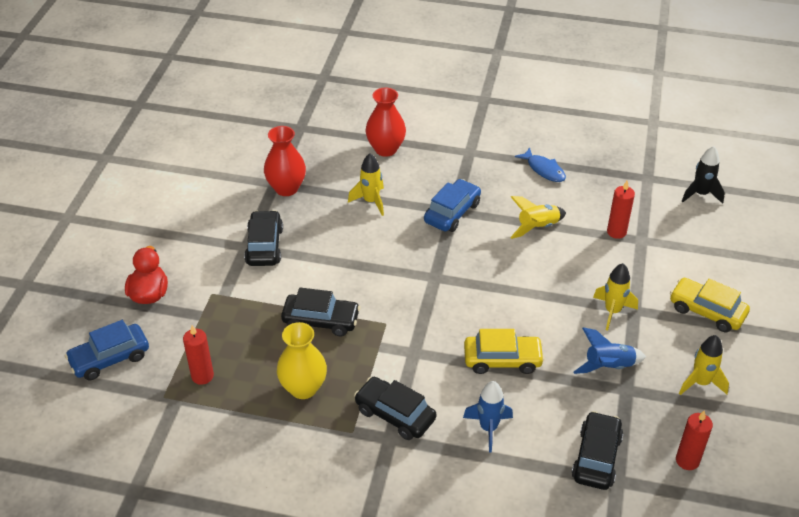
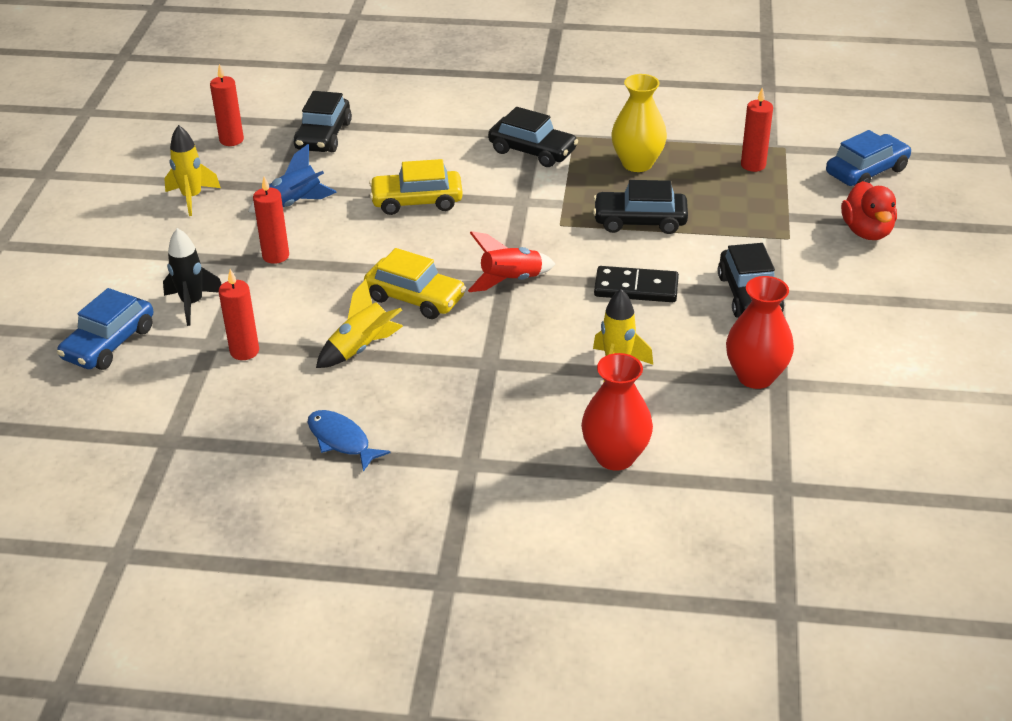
camera: 175 degrees right, 5 degrees down
(342, 258) = (636, 288): none -> black domino
(431, 272) = (511, 281): none -> red rocket
(452, 212) = (490, 360): blue car -> blue car (109, 343)
(488, 428) = (433, 148): blue rocket -> none
(612, 311) = (276, 256): yellow rocket -> red candle
(700, 194) = (91, 418): black rocket -> black rocket (192, 304)
(706, 311) = (154, 265): yellow car -> yellow car (415, 298)

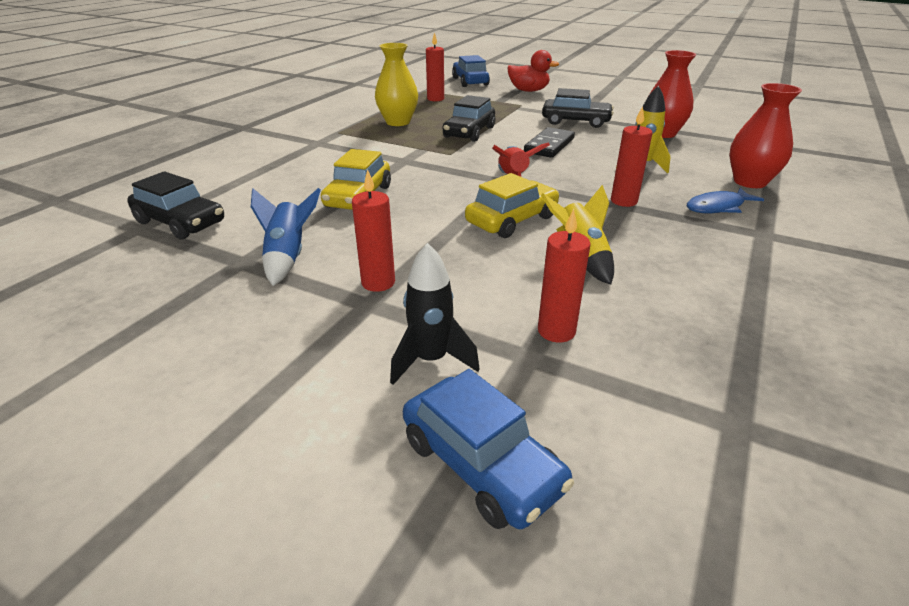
camera: 70 degrees left, 5 degrees down
(192, 198) = (183, 327): yellow rocket -> none
(231, 140) = (94, 278): red candle -> red candle (624, 201)
(341, 440) = (734, 290): blue fish -> blue fish (718, 207)
(532, 151) = (339, 146): black car -> none

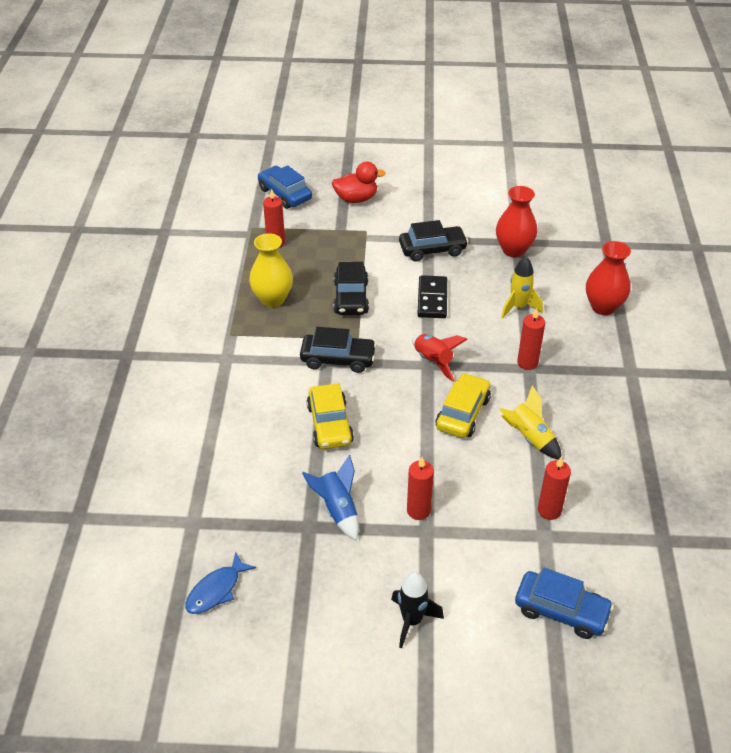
camera: 25 degrees left, 10 degrees up
(180, 222) = (219, 504): black car -> black car (338, 359)
(431, 360) = (495, 559): black rocket -> black rocket (412, 621)
(718, 207) = (593, 348): blue fish -> blue fish (216, 590)

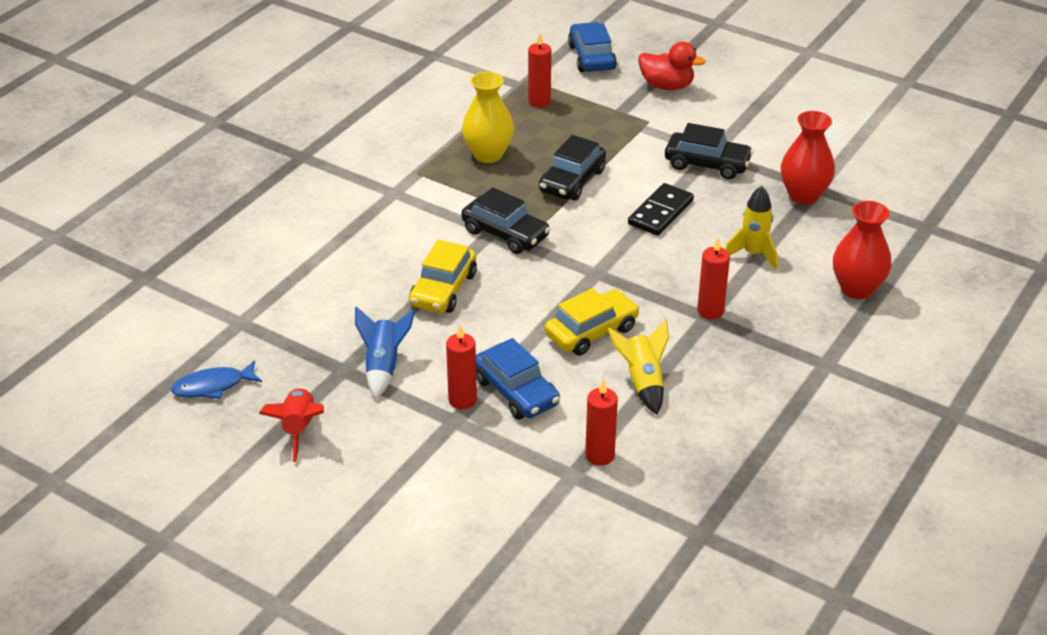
camera: 30 degrees right, 5 degrees down
(412, 621) = (369, 489): black rocket -> none
(433, 361) = (605, 272): red rocket -> red rocket (299, 429)
(561, 611) = (526, 546): blue car -> blue car (516, 392)

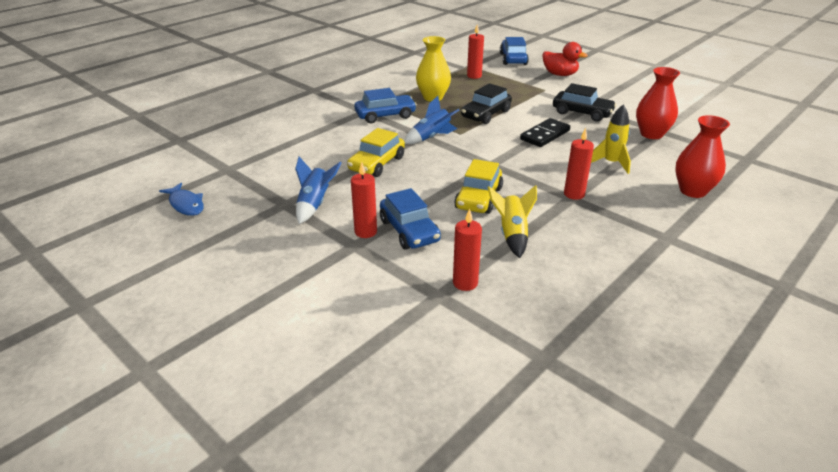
camera: 10 degrees right, 5 degrees down
(213, 386) = (186, 204): blue fish -> blue fish turned 120 degrees counterclockwise
(299, 429) = (233, 238): red rocket -> none
(428, 198) = (385, 115): none -> blue car
(505, 234) = (431, 137): black car -> blue rocket
(591, 331) = (478, 198): yellow car -> yellow car turned 135 degrees clockwise

